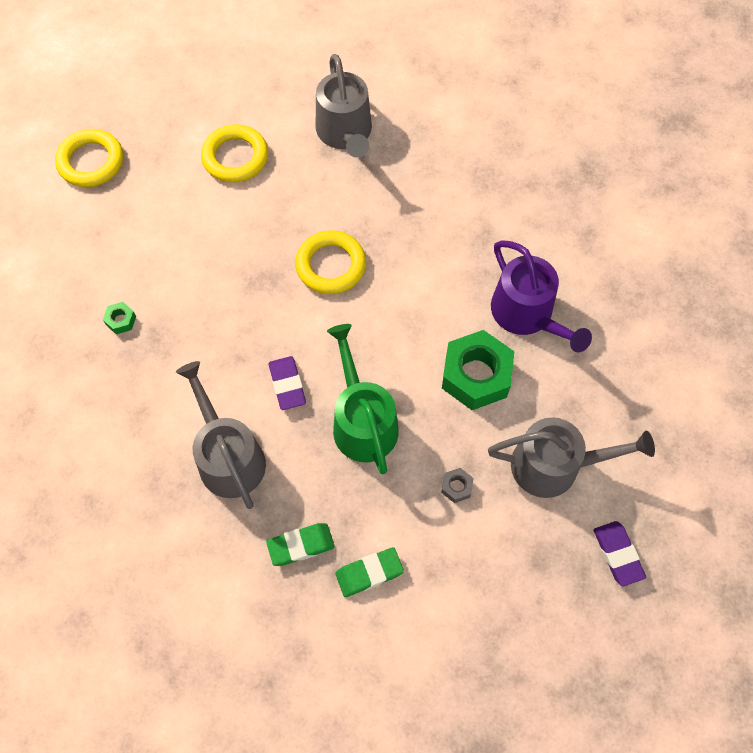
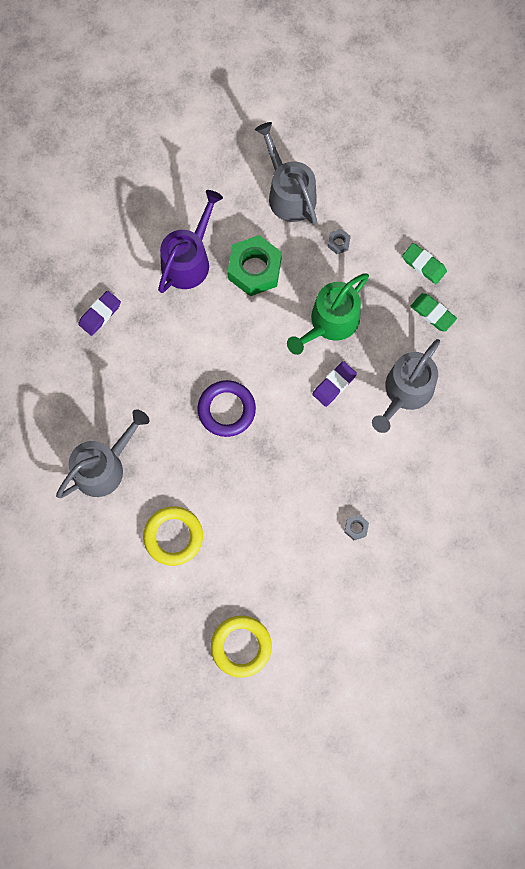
camera: 120 degrees left, 10 degrees up
(121, 320) = (356, 528): green nut -> grey nut
(331, 265) = (226, 410): yellow ring -> purple ring
(617, 554) = (324, 134): purple eraser -> purple eraser (100, 314)

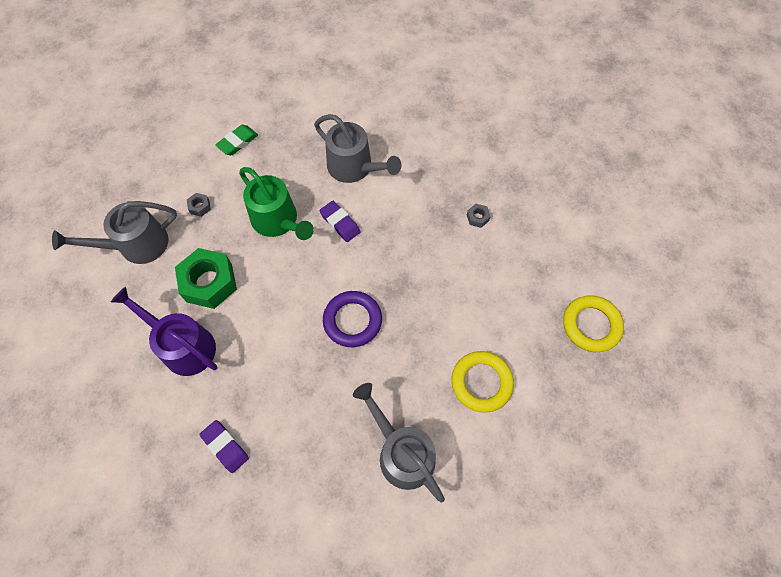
camera: 85 degrees left, 10 degrees down
(432, 313) = (285, 140): green eraser -> none

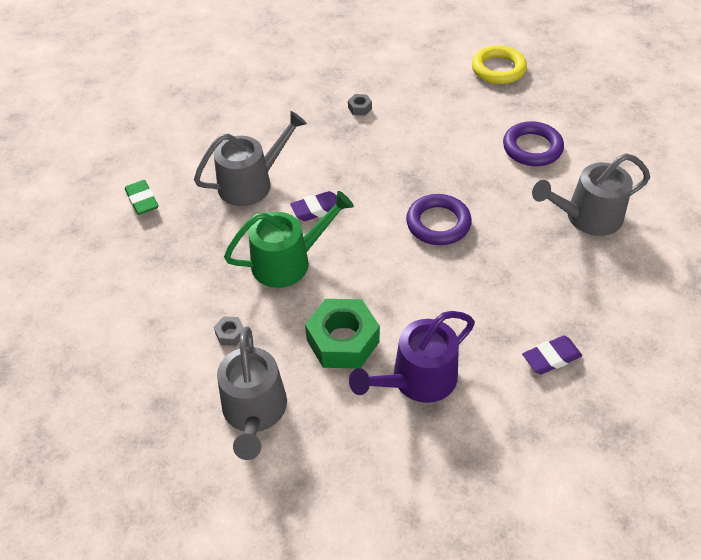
camera: 70 degrees left, 15 degrees down
(237, 142) = (154, 280): green eraser -> green eraser (142, 200)
(481, 382) = (532, 148): yellow ring -> purple ring

